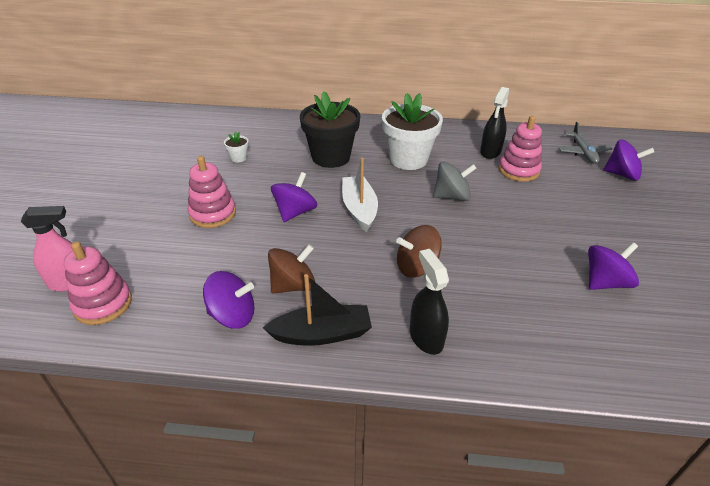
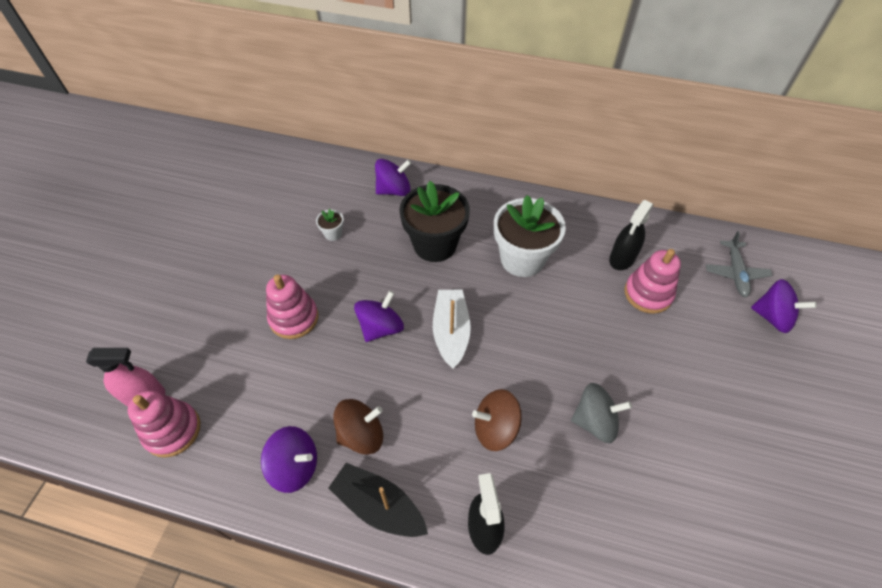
camera: 10 degrees right, 15 degrees up
(322, 334) = (379, 506): black boat -> black boat turned 150 degrees counterclockwise
(451, 196) = (559, 326): grey spinning top -> grey spinning top (595, 421)
(605, 282) = (699, 483): purple spinning top -> purple spinning top (394, 190)

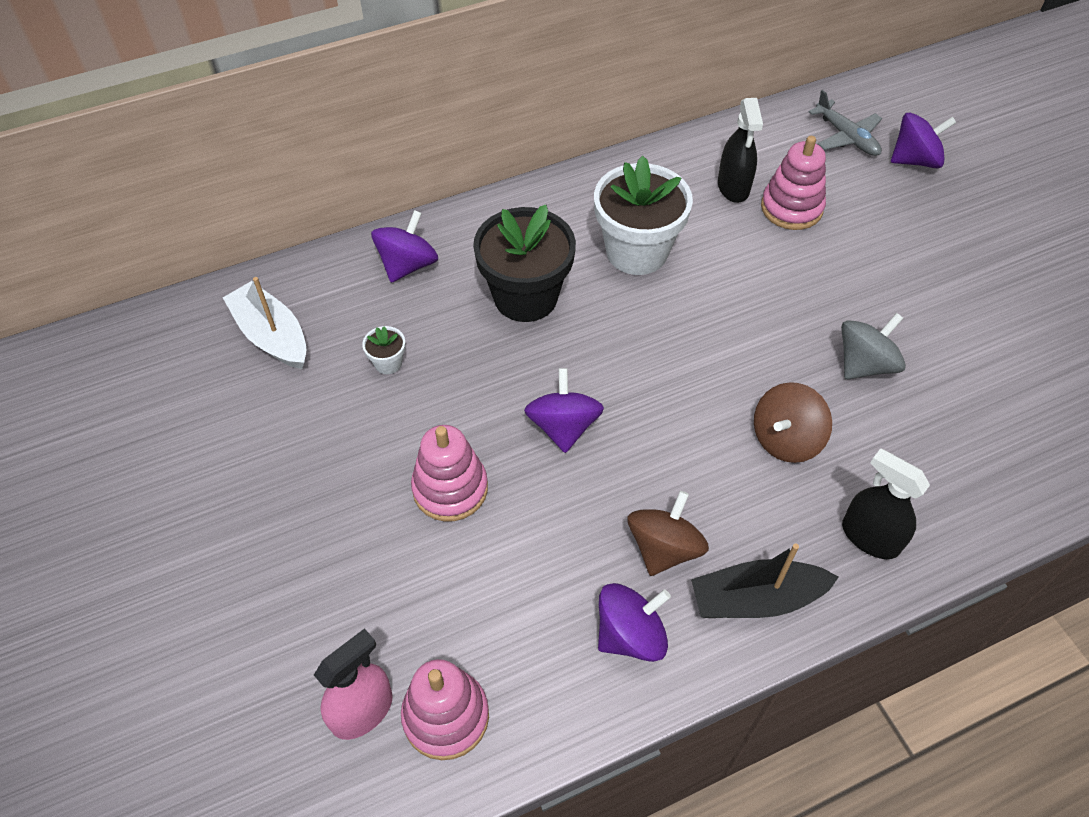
camera: 40 degrees left, 0 degrees up
(451, 332) = (644, 378): white boat -> white boat (272, 336)

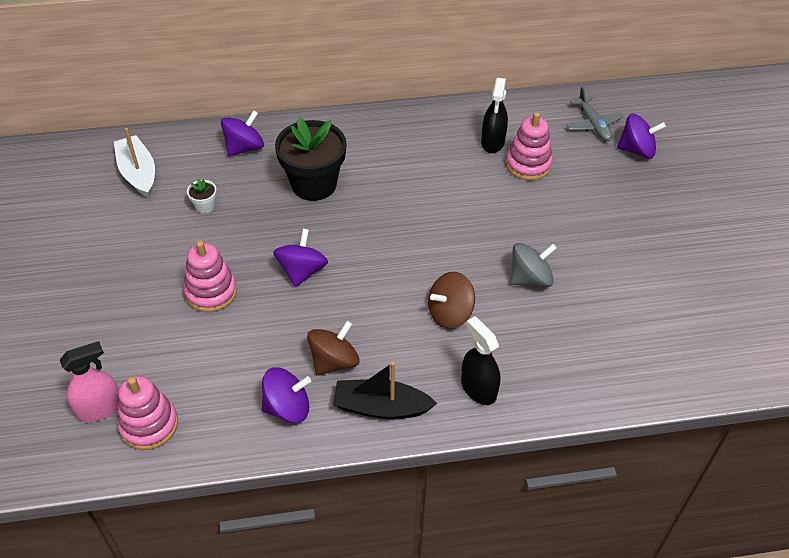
camera: 15 degrees right, 5 degrees down
(637, 251) = (403, 171): white flower pot -> none

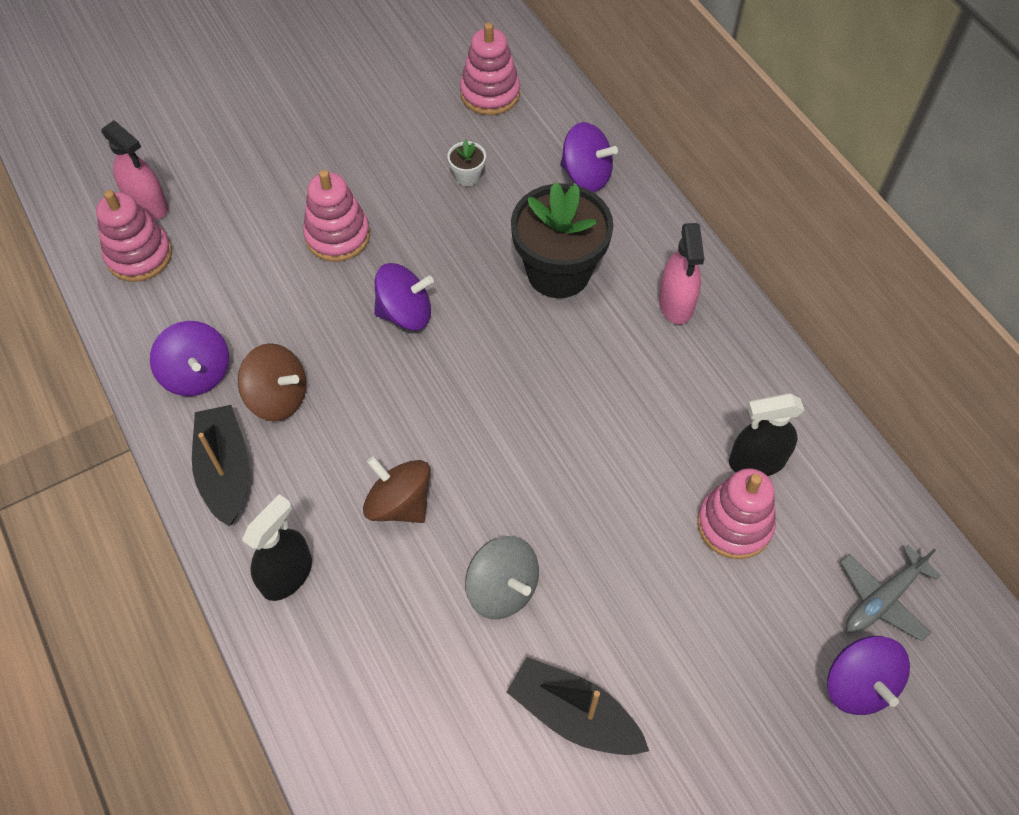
camera: 70 degrees right, 10 degrees up
(138, 173) = (490, 93): white boat -> pink stacking toy
(369, 139) = (676, 303): none -> pink spray bottle
(620, 269) = (574, 715): none -> black boat

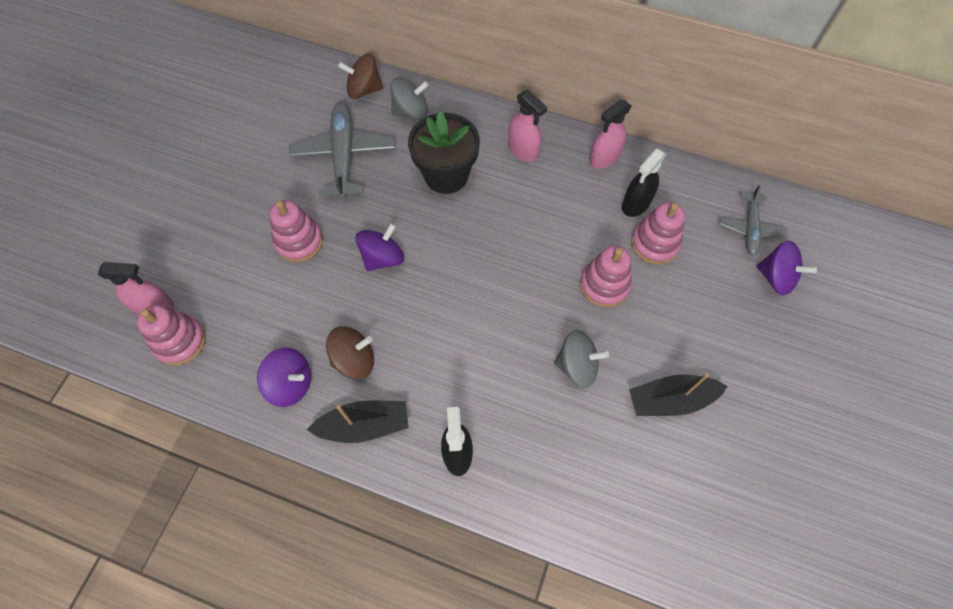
camera: 40 degrees left, 5 degrees up
(225, 471) = (364, 425): black boat -> black boat turned 135 degrees clockwise
(399, 503) = (481, 364): brown spinning top -> brown spinning top (364, 89)
(467, 176) = (344, 155): white flower pot -> grey plane
(490, 93) = (311, 99): pink stacking toy -> pink stacking toy (604, 285)
(586, 175) = (411, 111): purple spinning top -> grey spinning top
(770, 380) = (604, 158): none -> pink spray bottle

